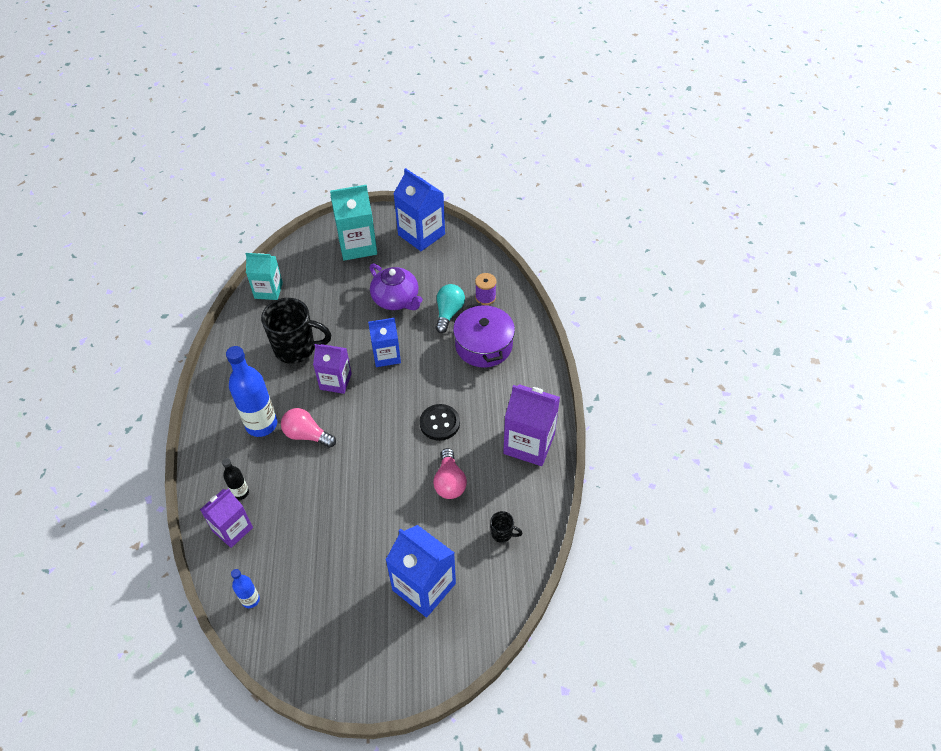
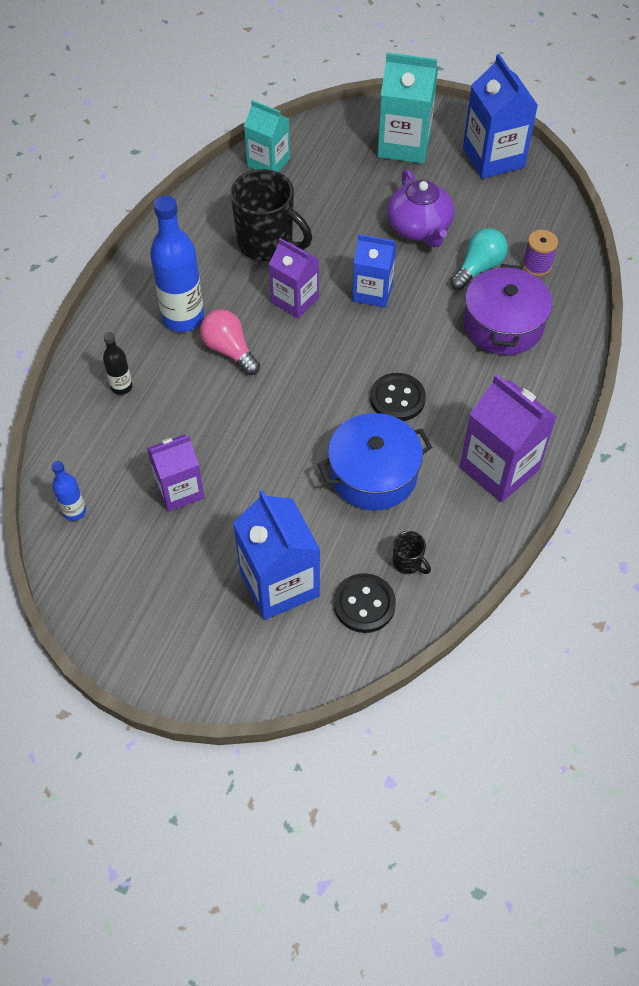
camera: 25 degrees right, 5 degrees up
(232, 529) = (93, 424): purple carton -> purple carton (179, 490)
(449, 482) = (373, 474): pink light bulb -> blue pot
(488, 575) = (364, 604): none -> black button

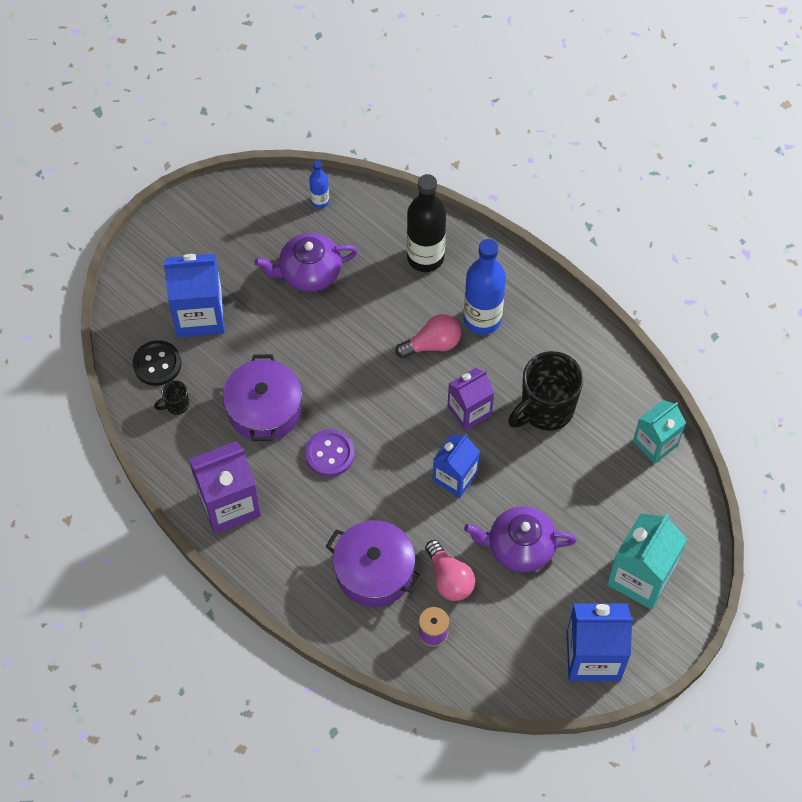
camera: 110 degrees right, 5 degrees up
(121, 387) = (425, 257): black bottle -> black bottle, size x2.02
(179, 490) = (309, 273): purple carton -> purple teapot
(373, 474) = (264, 409): blue pot -> purple pot
(397, 399) = (330, 454): black button -> purple button
(478, 268) = (449, 578): turquoise light bulb -> pink light bulb

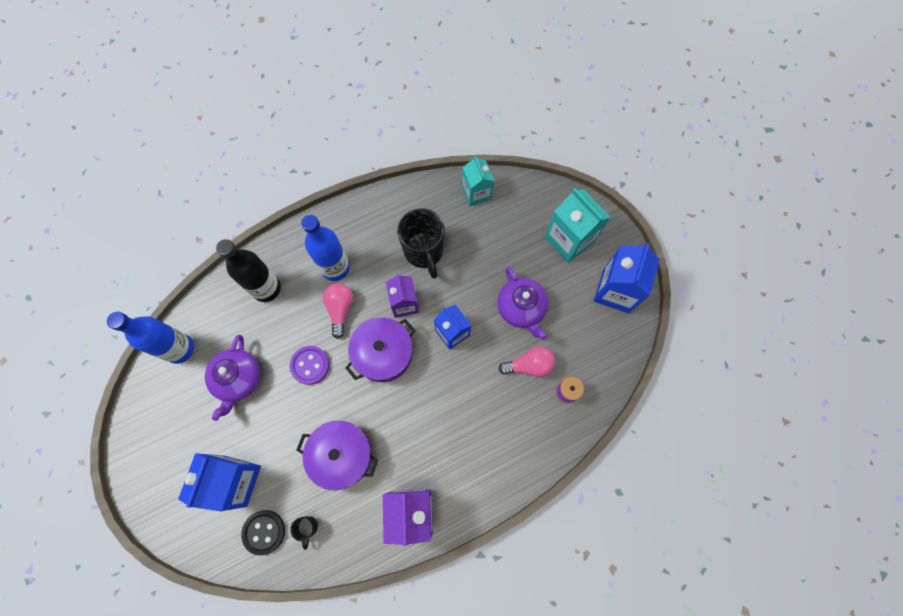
camera: 70 degrees left, 10 degrees up
(320, 201) = (179, 349): blue bottle -> blue bottle, size x2.02
(330, 454) = (399, 417): purple button -> purple button (310, 365)
(374, 571) = (505, 417): purple pot -> purple pot (383, 353)
(519, 547) = (521, 308): purple teapot -> purple teapot turned 45 degrees counterclockwise

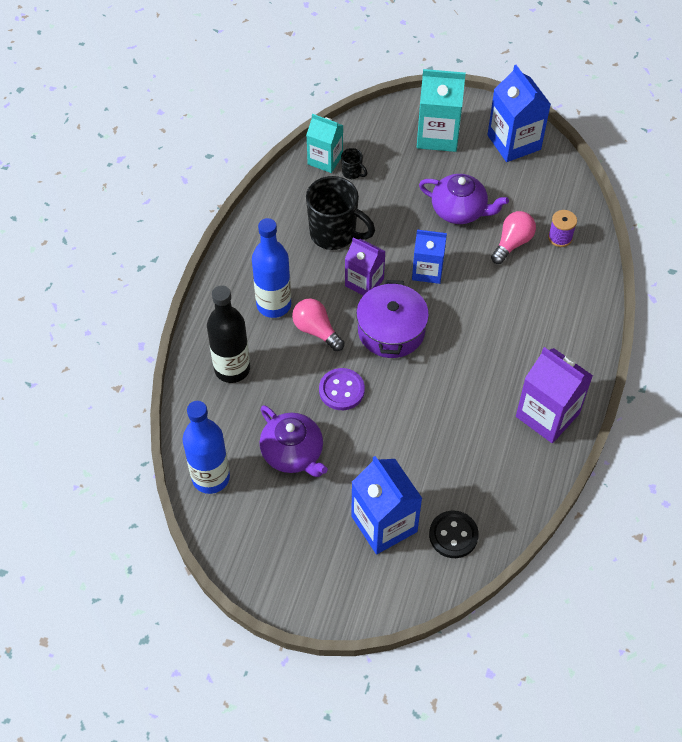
camera: 45 degrees left, 15 degrees down
(308, 527) = (483, 499): black mug -> black mug (352, 173)
(341, 455) = (447, 427): purple pot -> none

